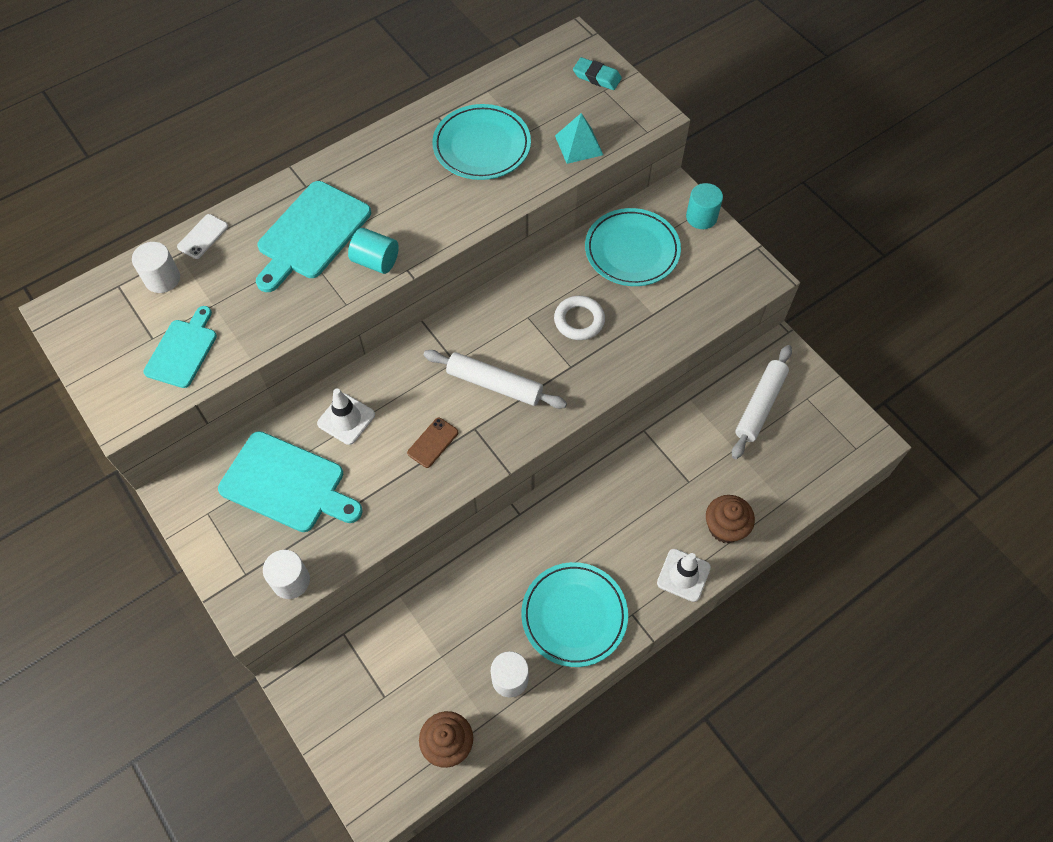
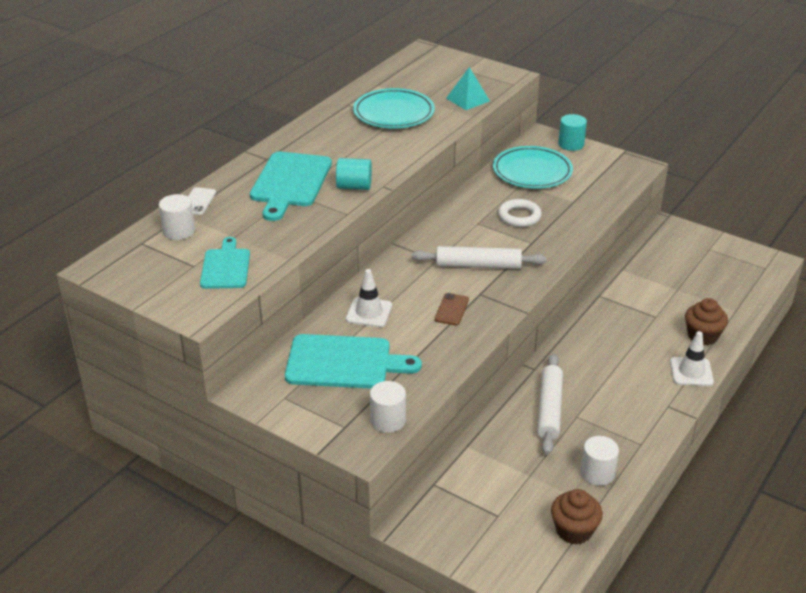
camera: 20 degrees left, 25 degrees down
(574, 615) = (622, 419): turquoise plate -> none
(597, 77) = (455, 65): turquoise eraser -> none
(760, 405) = (677, 260): white rolling pin -> white rolling pin (549, 409)

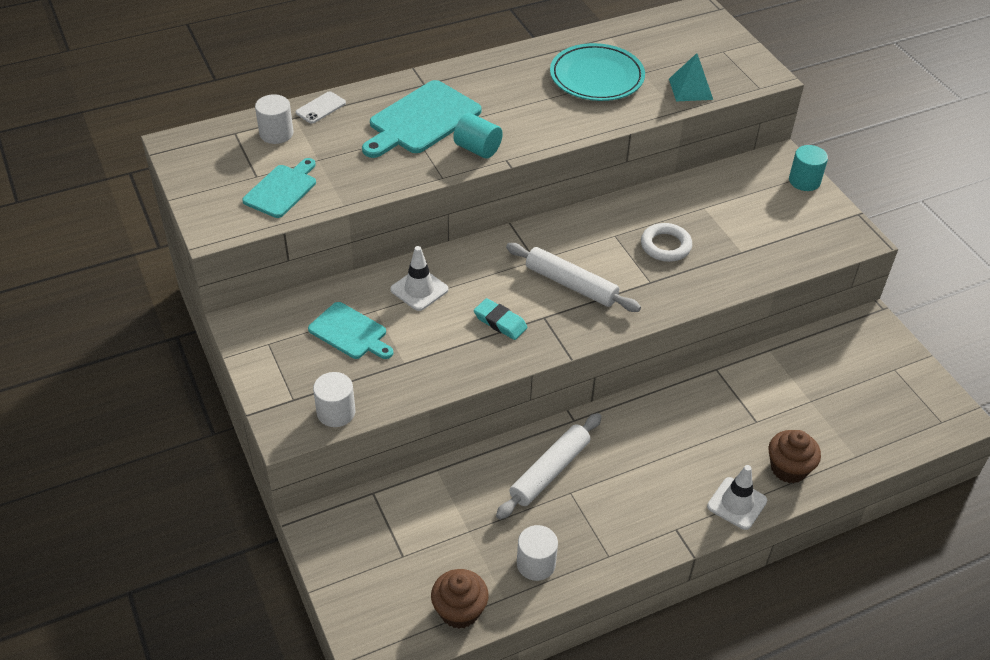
camera: 30 degrees right, 10 degrees up
(343, 362) = (350, 332): turquoise cutting board -> turquoise cutting board, size x0.63
(451, 309) = (500, 322): brown phone -> turquoise eraser
(532, 171) = (729, 197): turquoise plate -> none

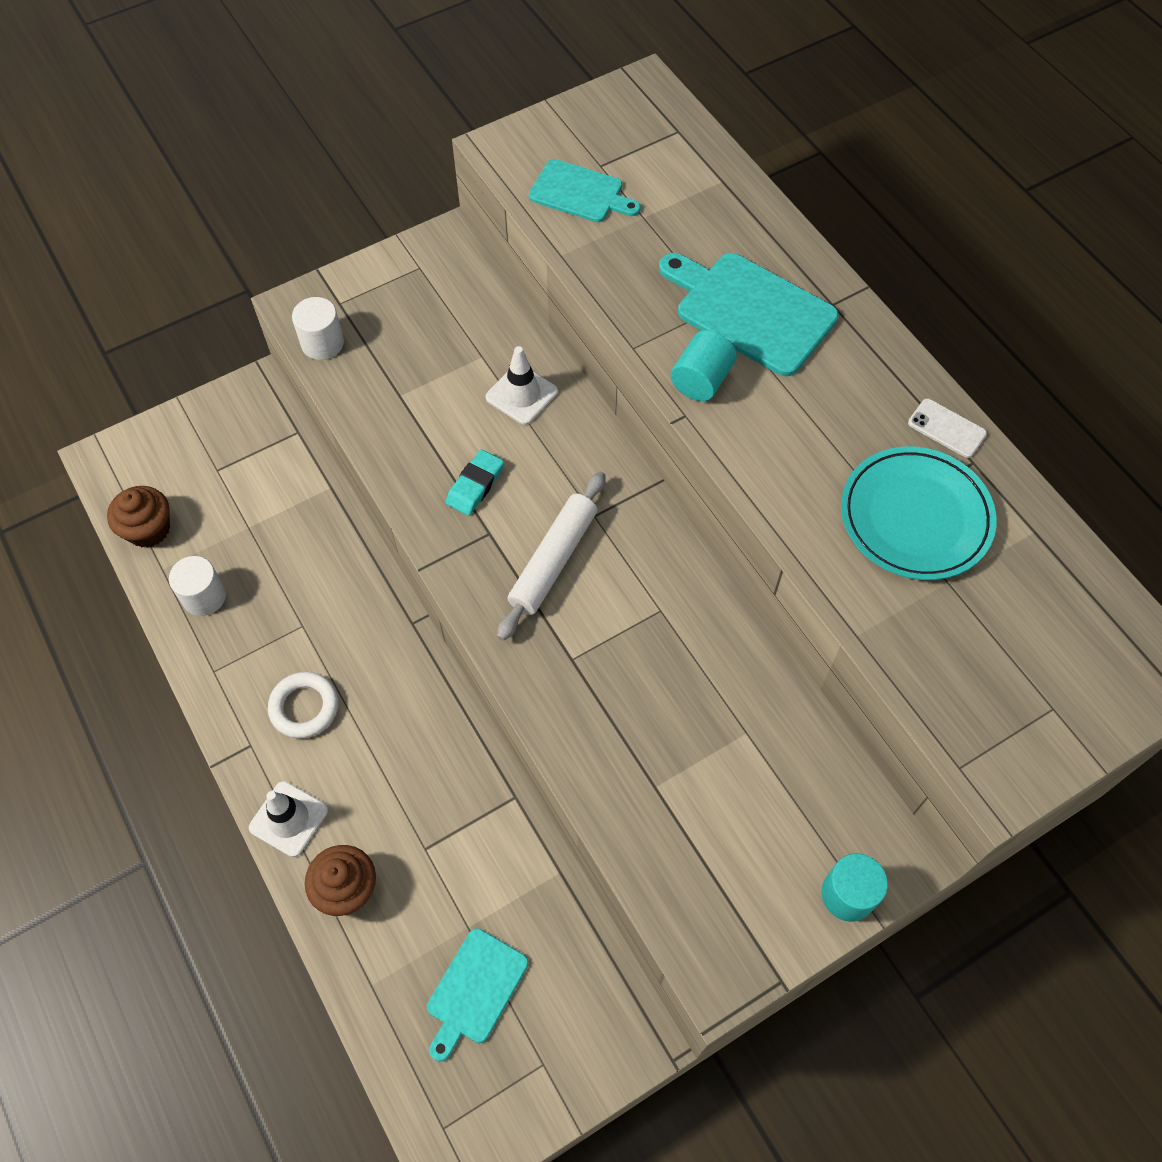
camera: 85 degrees right, 15 degrees up
(276, 133) = (685, 169): white cylinder -> none
(321, 108) = (749, 203): white phone -> white phone (946, 428)
(350, 332) = (443, 337): turquoise cutting board -> turquoise cutting board (475, 990)
(549, 471) = (332, 601): white rolling pin -> none
(665, 246) = (650, 678): white ring -> white ring (304, 707)
(690, 89) = (924, 655): turquoise pyramid -> none

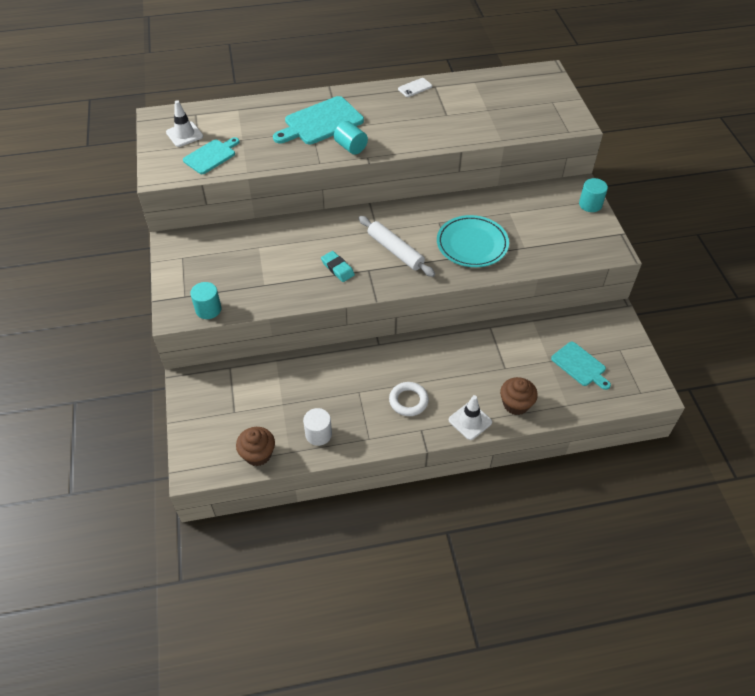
camera: 70 degrees left, 10 degrees down
(322, 343) = (208, 309): white cylinder -> turquoise cylinder
(521, 395) = (292, 238): white traffic cone -> white traffic cone (184, 134)
(915, 517) = (453, 108): turquoise plate -> turquoise plate (472, 244)

